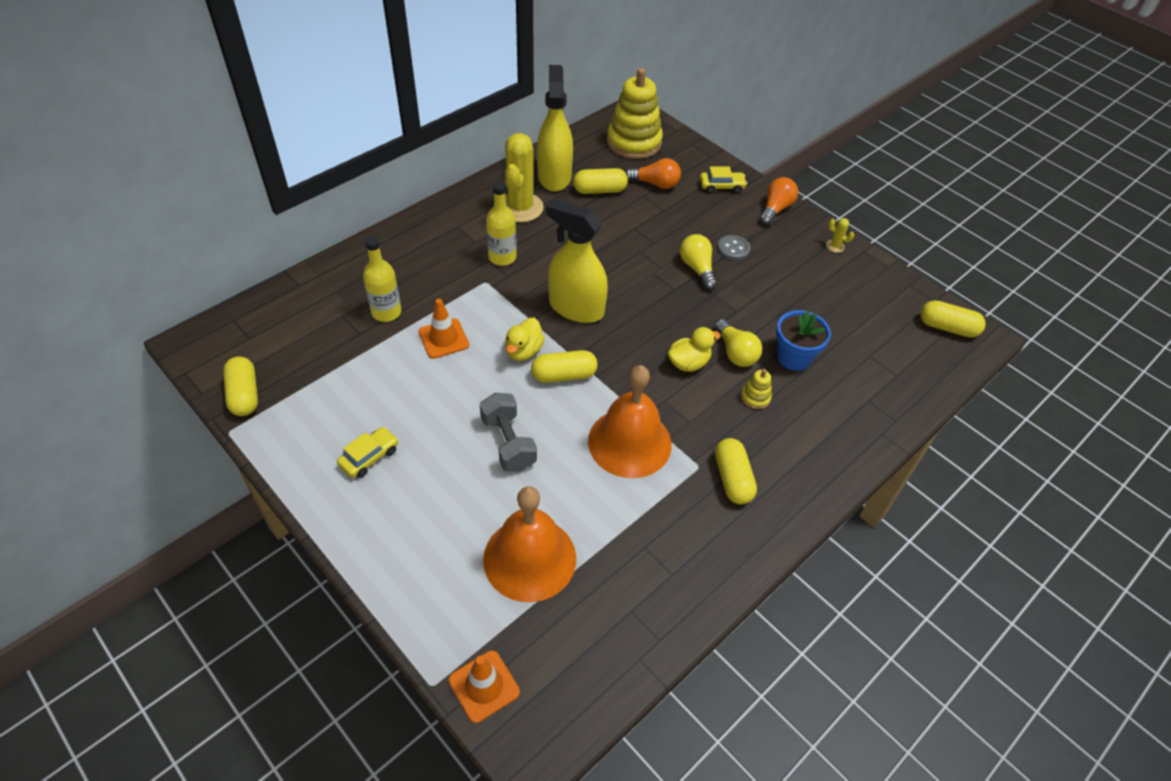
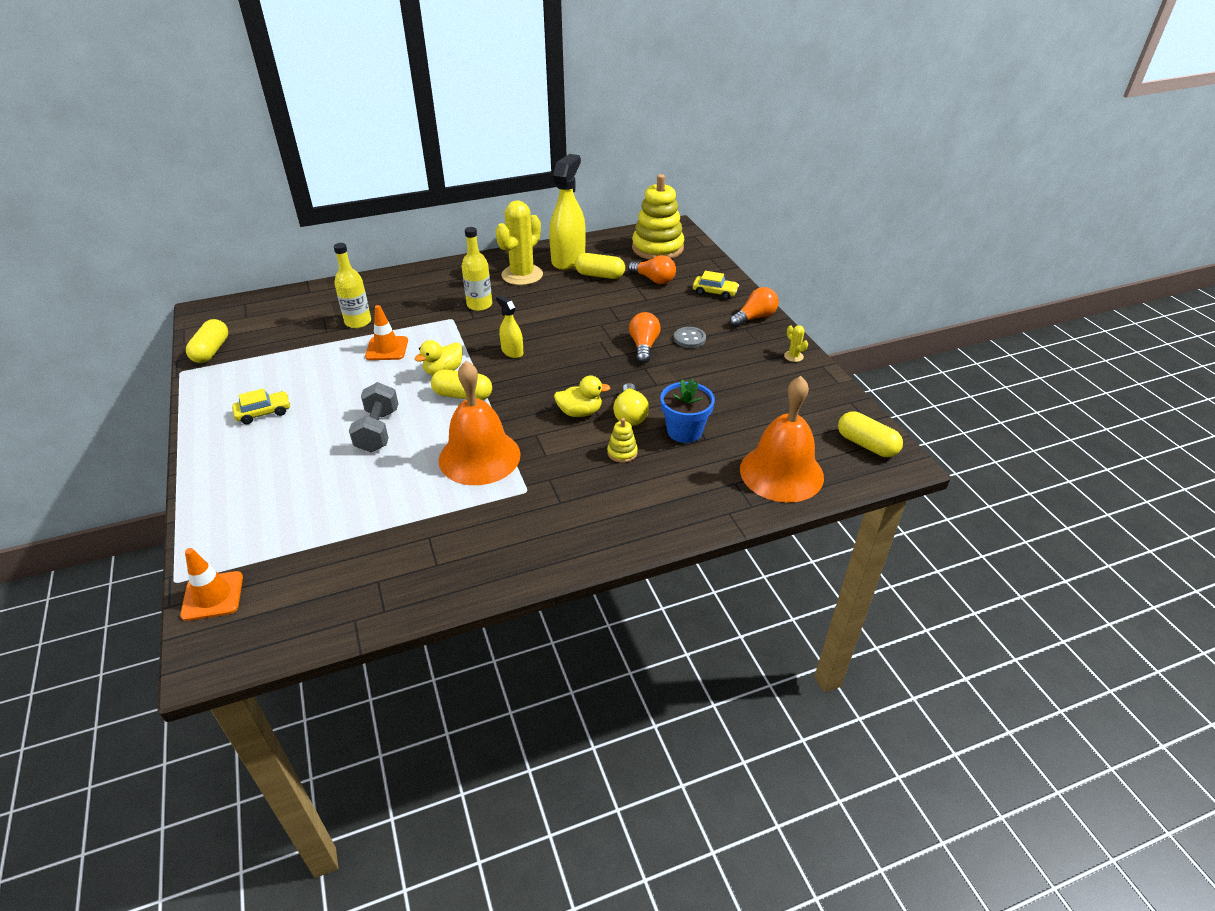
camera: 25 degrees right, 10 degrees down
(529, 558) = (326, 516): orange bell -> orange bell (781, 472)
(576, 308) = (512, 351): yellow spray bottle -> yellow spray bottle, size x0.51
(697, 268) = (644, 346): yellow light bulb -> orange light bulb
(732, 479) = (550, 508): yellow capsule -> none

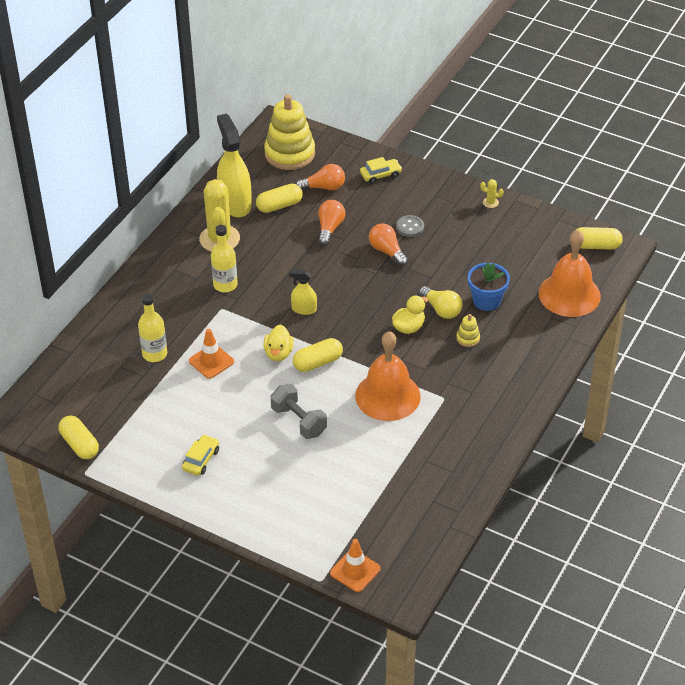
camera: 40 degrees left, 5 degrees up
(754, 318) = (432, 183): orange light bulb -> orange light bulb (330, 228)

